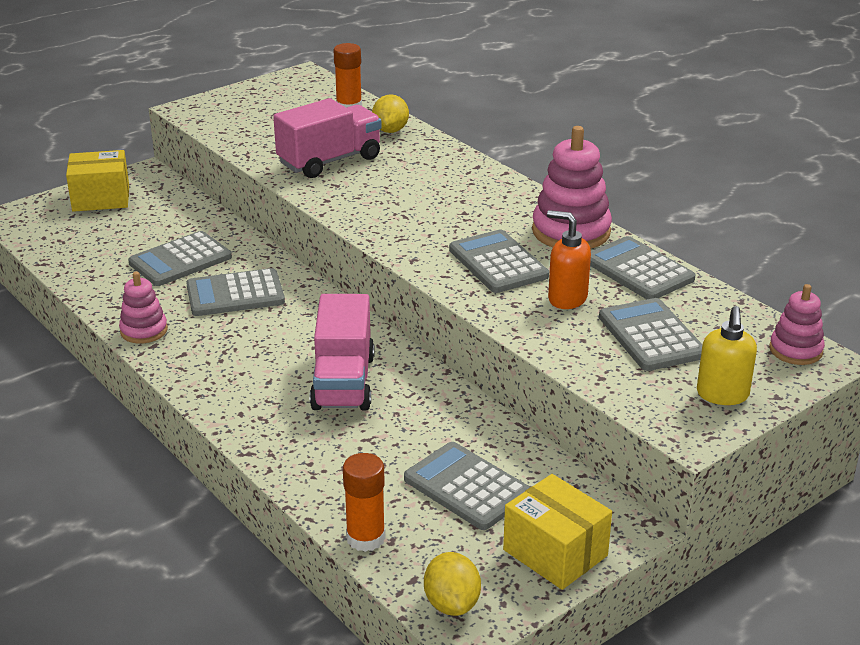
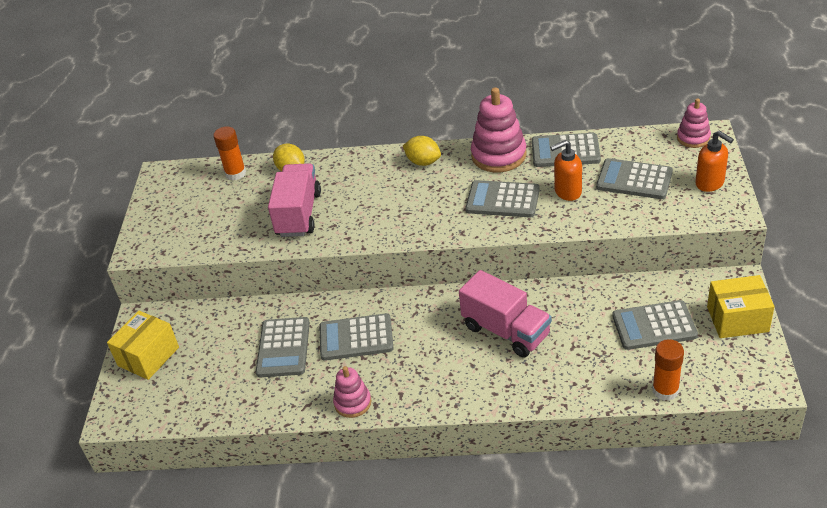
camera: 45 degrees left, 10 degrees up
(235, 294) = (356, 338): grey calculator -> grey calculator turned 60 degrees clockwise
(452, 604) = (748, 381): yellow lemon -> yellow lemon (423, 162)
(722, 395) = (710, 183): yellow soap dispenser -> orange soap dispenser

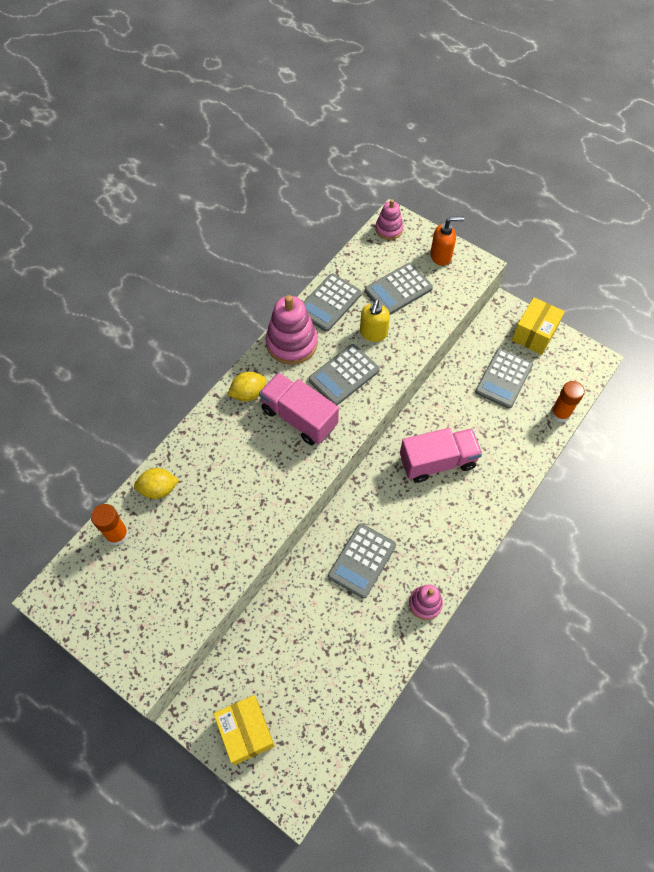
camera: 60 degrees left, 20 degrees up
(283, 348) = (328, 618): grey calculator -> none
(298, 214) = (223, 518): pink truck -> pink truck (299, 417)
(567, 192) = (373, 333): orange soap dispenser -> yellow soap dispenser

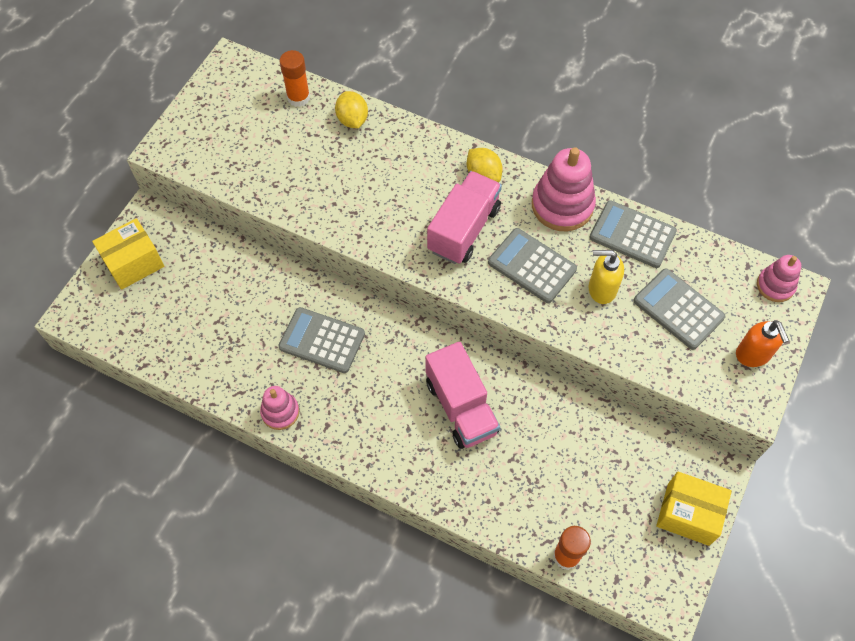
camera: 80 degrees right, 0 degrees up
(504, 378) = (602, 477): grey calculator -> none

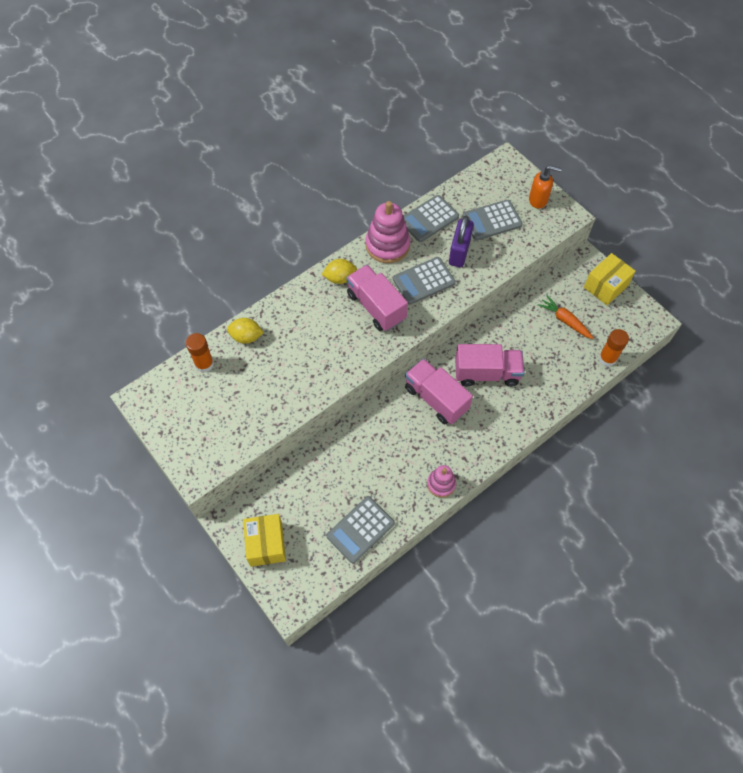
camera: 65 degrees left, 0 degrees up
(322, 340) = (398, 437): grey calculator -> grey calculator (360, 529)
(394, 361) = (436, 399): none -> pink truck
(597, 477) = (565, 320): none -> orange carrot
(601, 289) = (459, 252): yellow soap dispenser -> purple padlock
(775, 285) = (499, 168): pink stacking toy -> none

